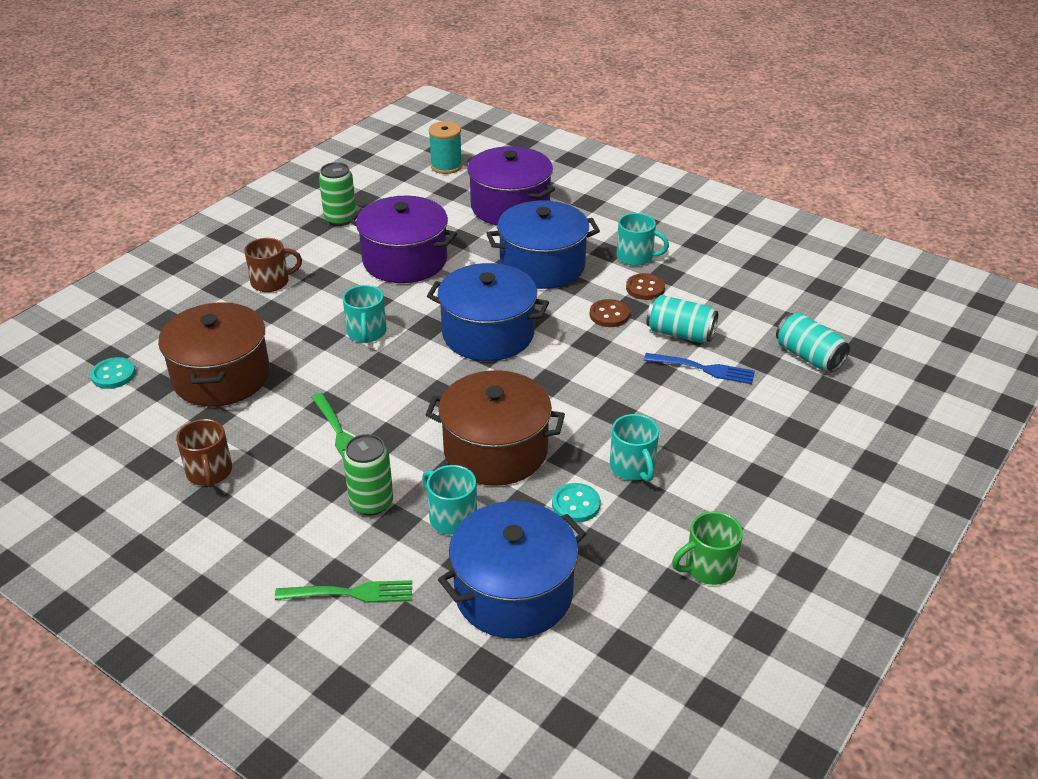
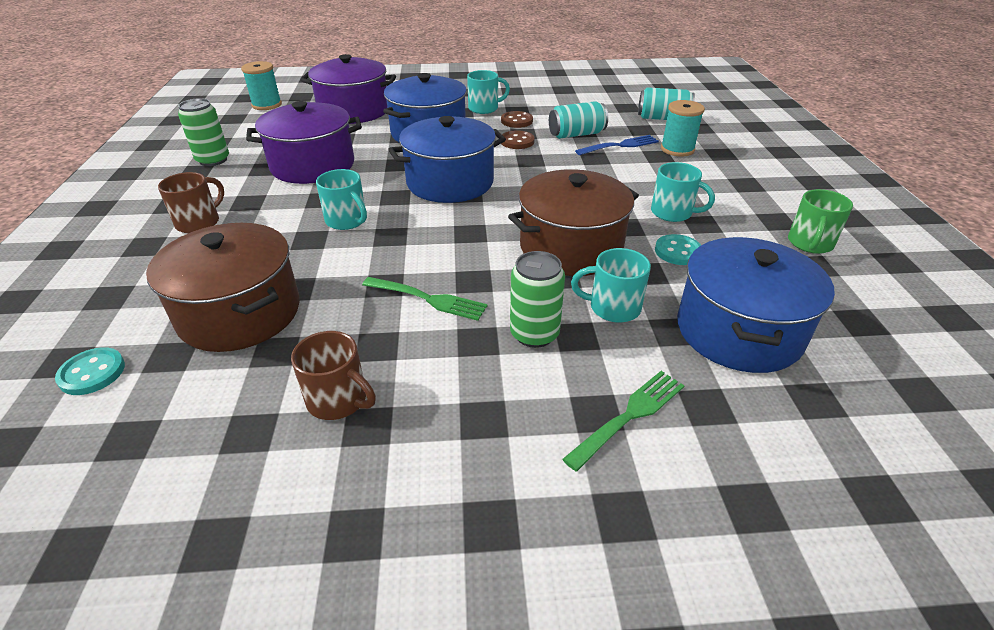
camera: 40 degrees left, 0 degrees up
(757, 403) = (677, 149): none -> turquoise spool

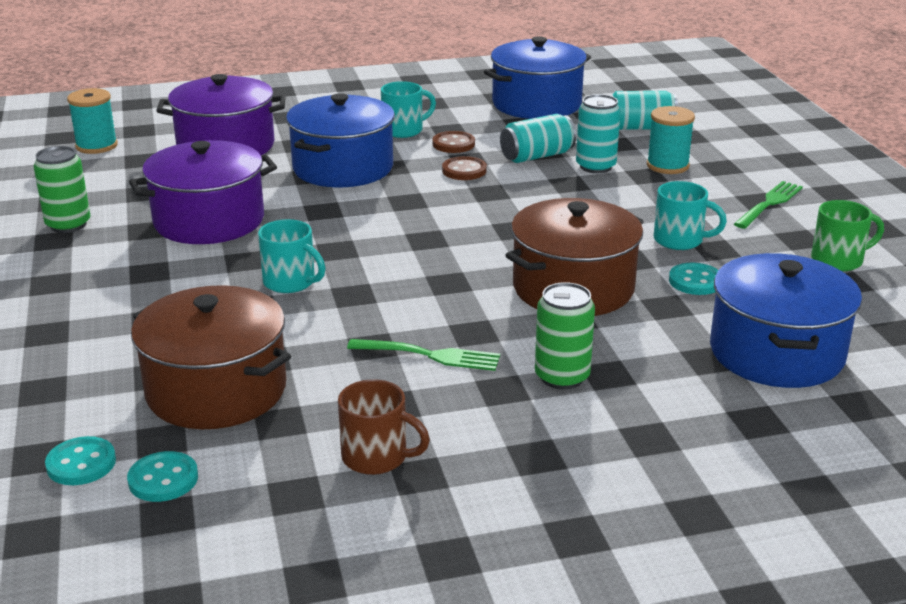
camera: 10 degrees left, 10 degrees down
(147, 399) = (163, 479): none -> turquoise button
(199, 222) = (101, 300): brown mug -> none
(450, 182) = (399, 227): blue pot -> blue pot (536, 104)
(613, 307) = (639, 344): turquoise mug -> none
(619, 146) = (595, 166): blue fork -> turquoise can
(629, 417) = (682, 438): green fork -> green fork (769, 204)
(810, 243) = (838, 260): green mug -> green mug turned 120 degrees counterclockwise

